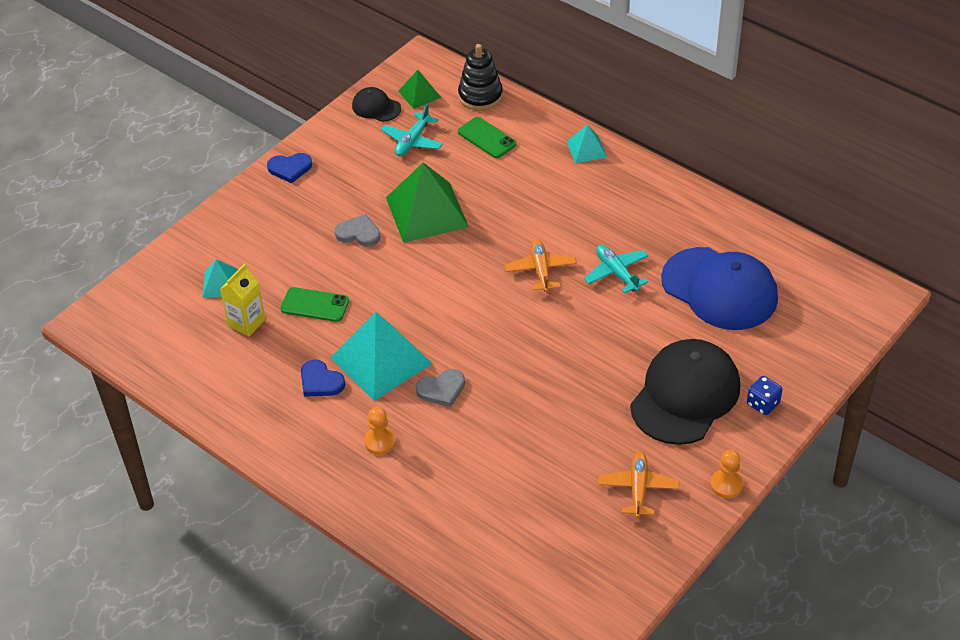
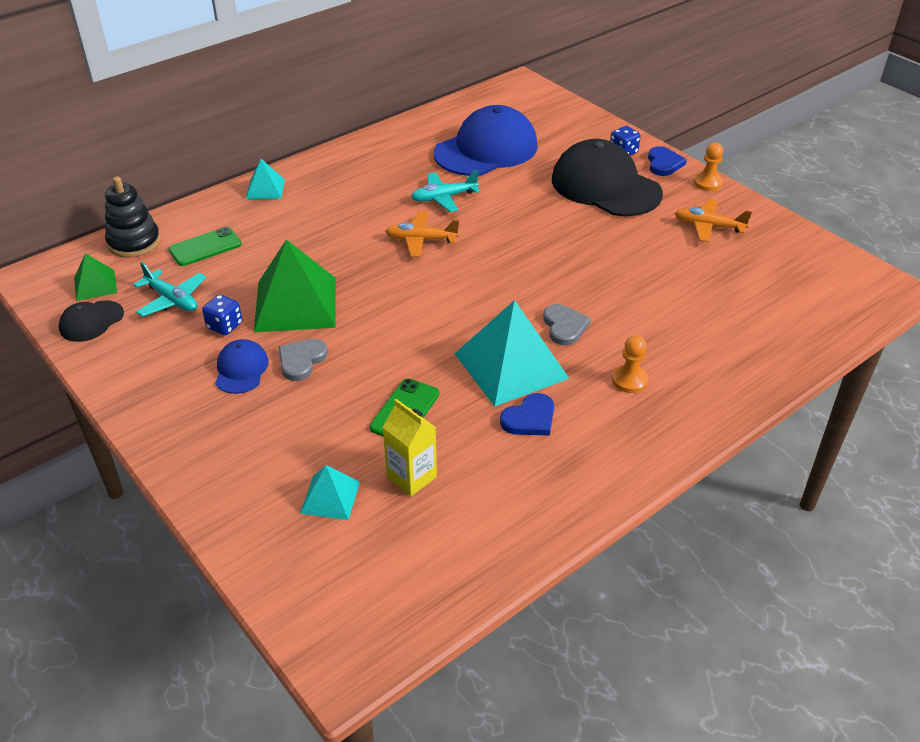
camera: 80 degrees left, 5 degrees down
(290, 168) = (150, 409): blue heart -> blue heart (664, 163)
(341, 202) = (241, 369): none -> blue cap
(389, 179) = (224, 326): none -> blue dice

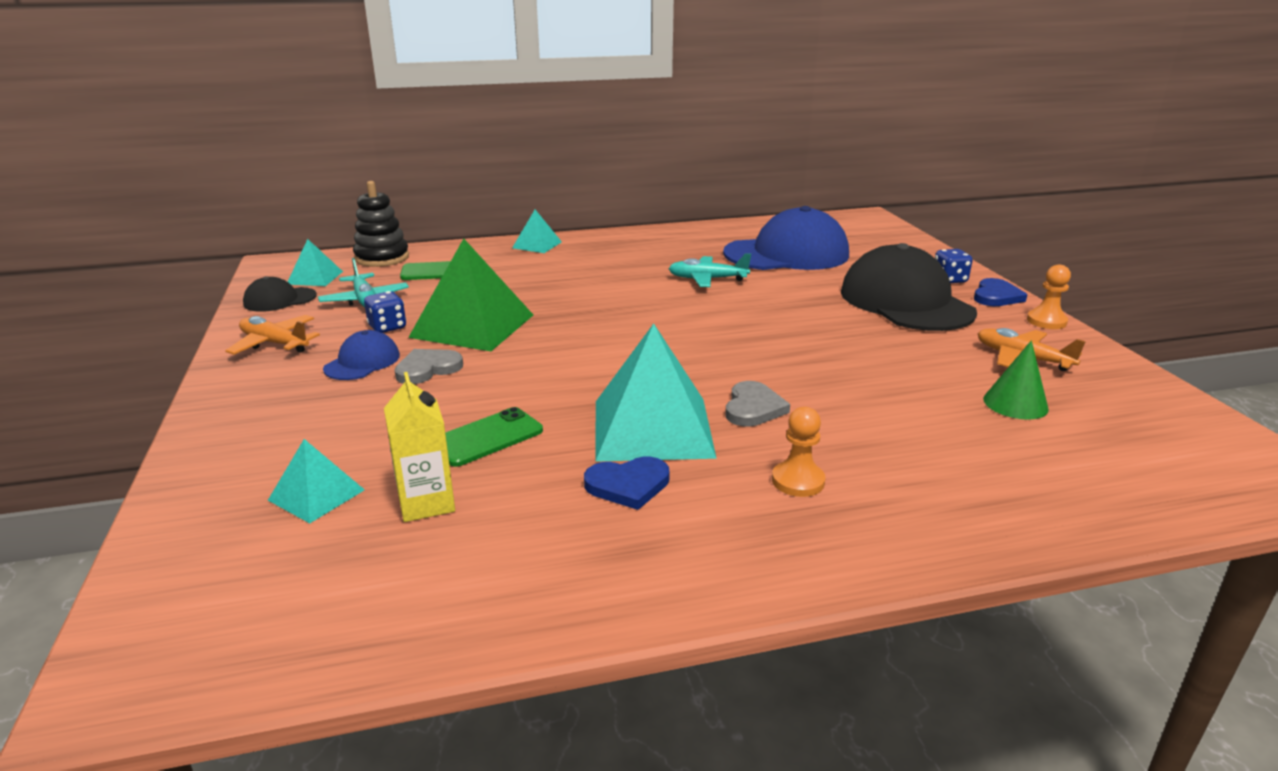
camera: 25 degrees right, 15 degrees down
(95, 285) = (315, 277): green pyramid -> turquoise pyramid
(421, 240) = (651, 305): orange plane -> orange plane (275, 343)
(722, 272) = (1015, 403): none -> green cone

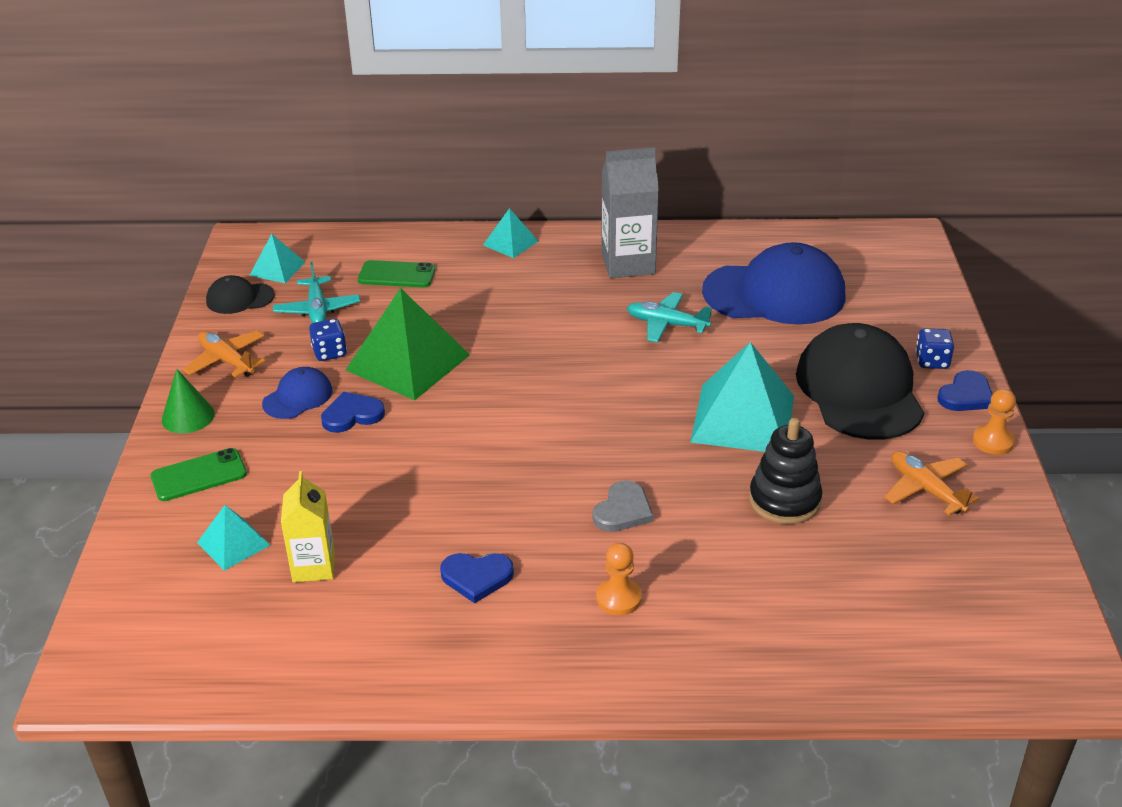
camera: 15 degrees right, 10 degrees up
(382, 258) = (347, 245): black stacking toy -> black stacking toy (784, 500)
(427, 369) = (352, 415): grey heart -> blue heart
(487, 437) = (380, 506): green phone -> green phone (199, 475)
(649, 248) = (628, 264): none -> grey carton
(652, 428) = (522, 519): turquoise pyramid -> turquoise pyramid (743, 418)
(1015, 403) = (874, 546): green cone -> green cone (188, 416)

